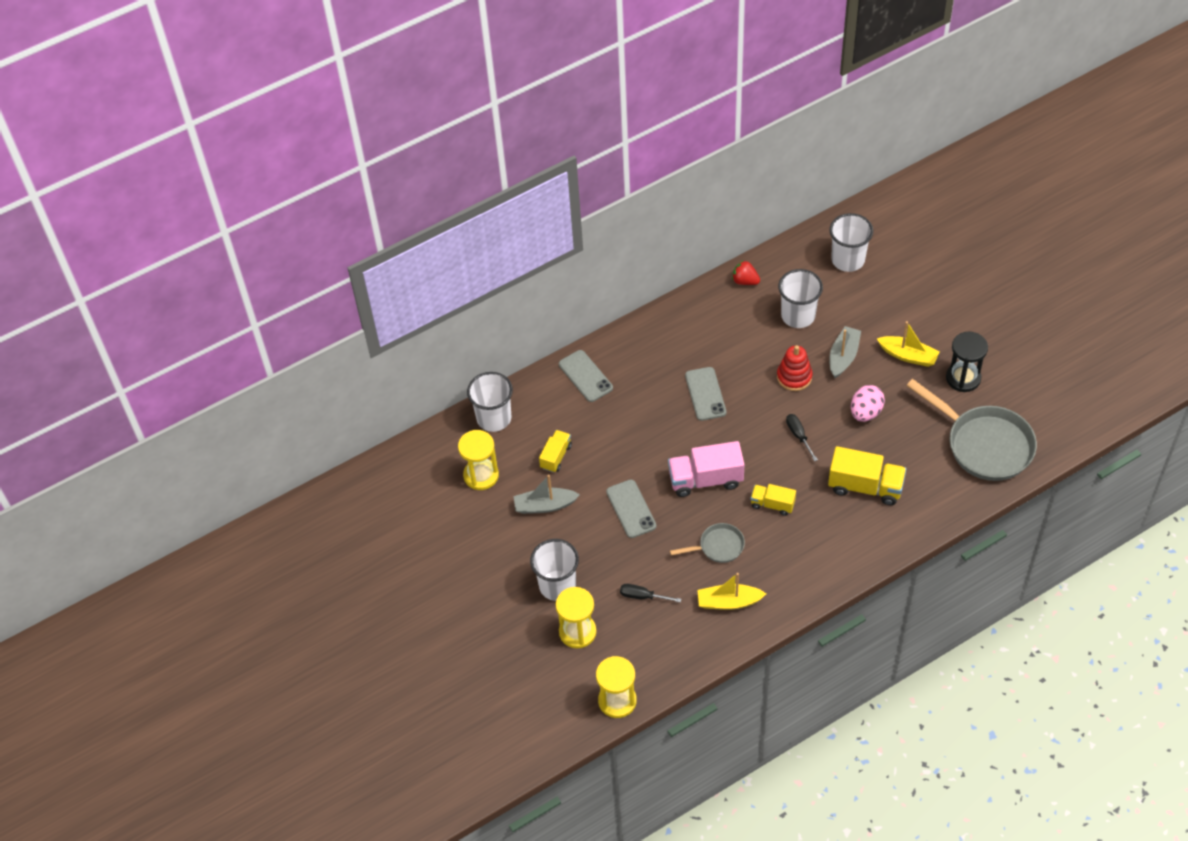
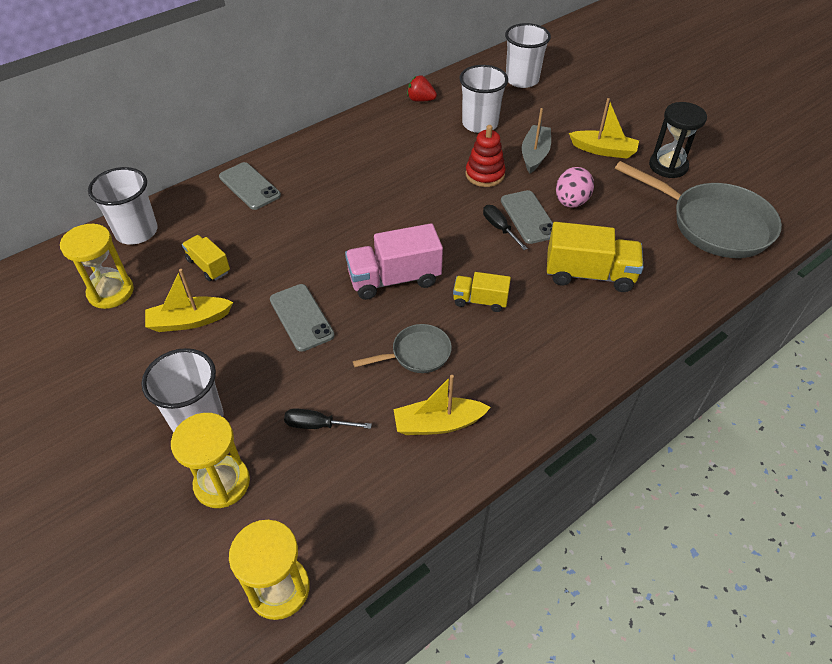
camera: 10 degrees left, 5 degrees down
(545, 506) = (189, 321): grey boat -> yellow boat
(556, 456) = (208, 266): yellow truck -> yellow truck turned 60 degrees counterclockwise
(705, 394) = (387, 195): grey phone -> grey phone (528, 217)

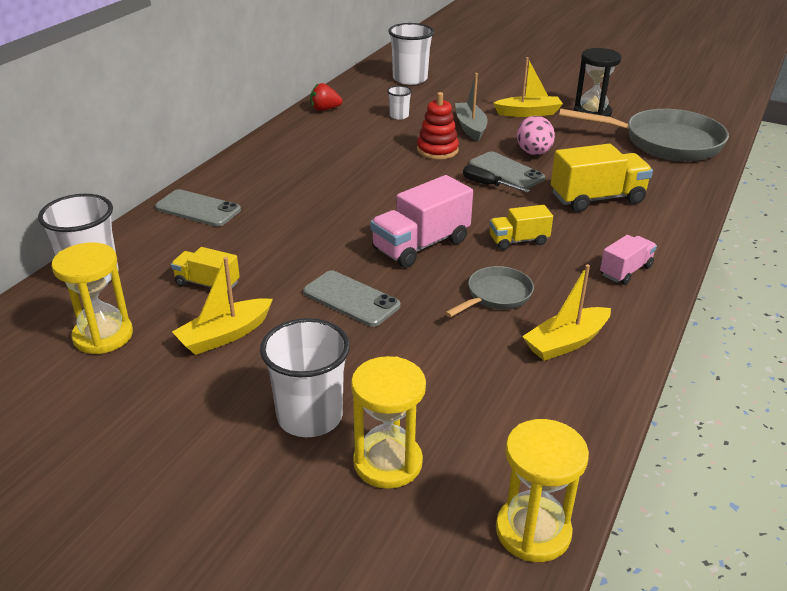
camera: 25 degrees left, 15 degrees down
(317, 425) = (447, 380): black screwdriver -> none
(480, 124) = (399, 116): white cup -> white cup, size x0.50
(550, 366) = (625, 271): none -> pink truck

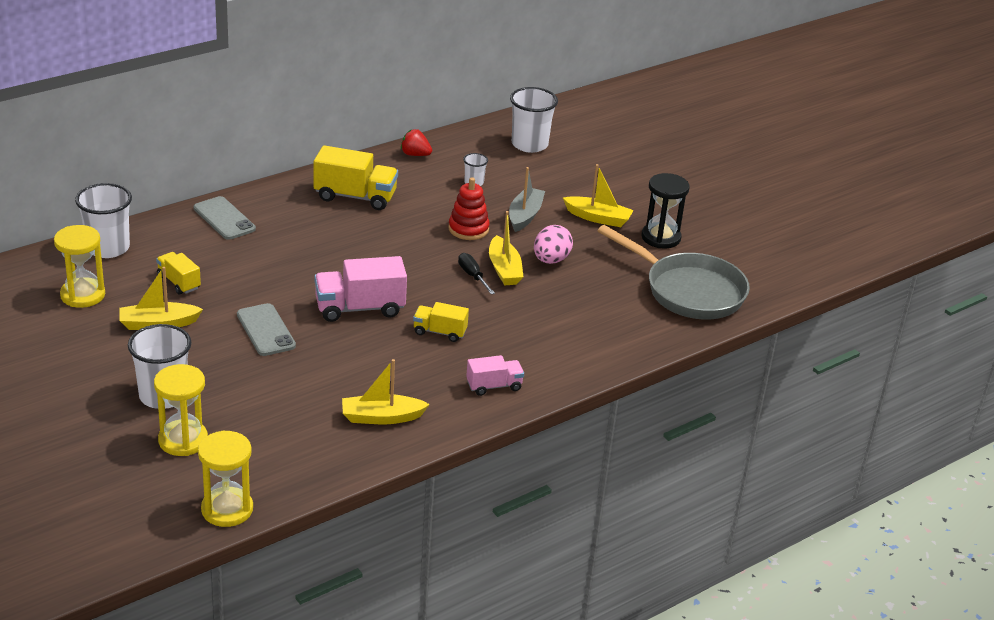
camera: 25 degrees right, 0 degrees up
(496, 296) = (371, 367): grey pan -> none
(506, 171) = (504, 269): grey phone -> yellow boat
(597, 198) = (551, 321): yellow truck -> yellow truck (355, 197)

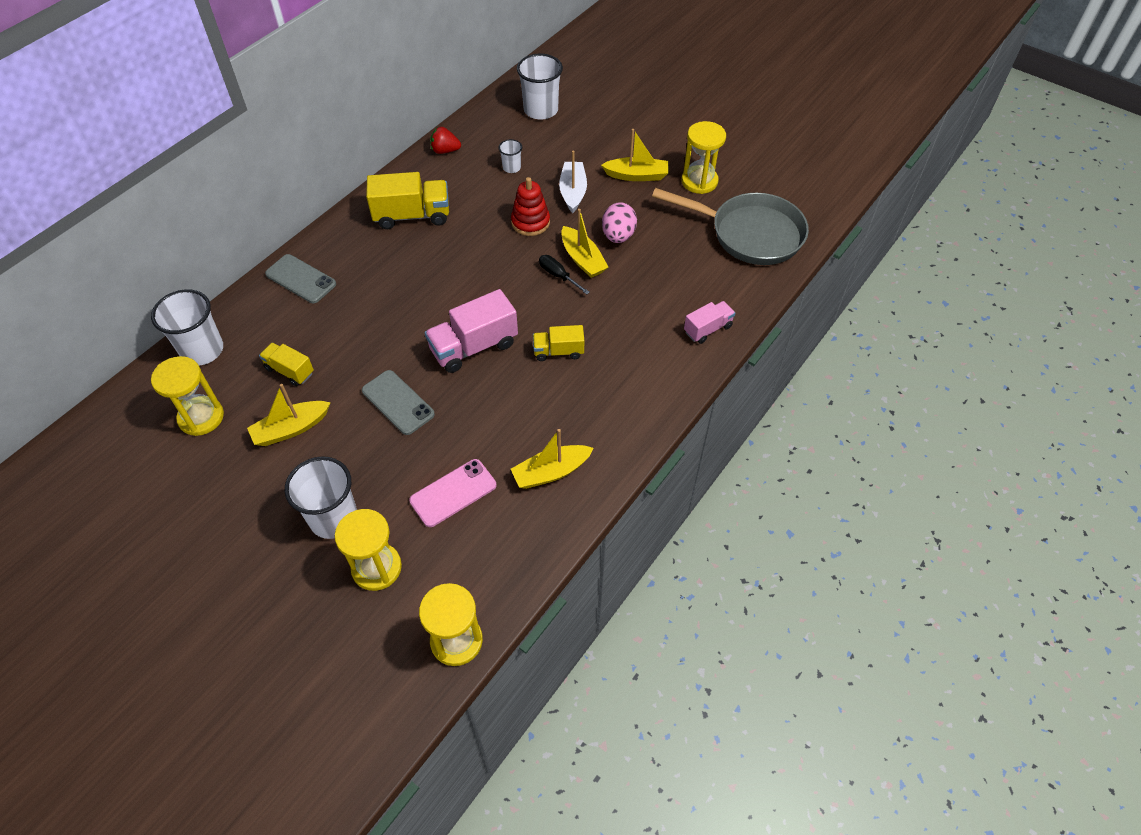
camera: 15 degrees left, 20 degrees up
(281, 407) = (453, 493): none -> pink phone
(494, 386) = (635, 399): pink truck -> pink truck (707, 329)
(525, 216) = (573, 192): grey boat -> white boat
(661, 237) = (699, 181): black hourglass -> yellow hourglass

